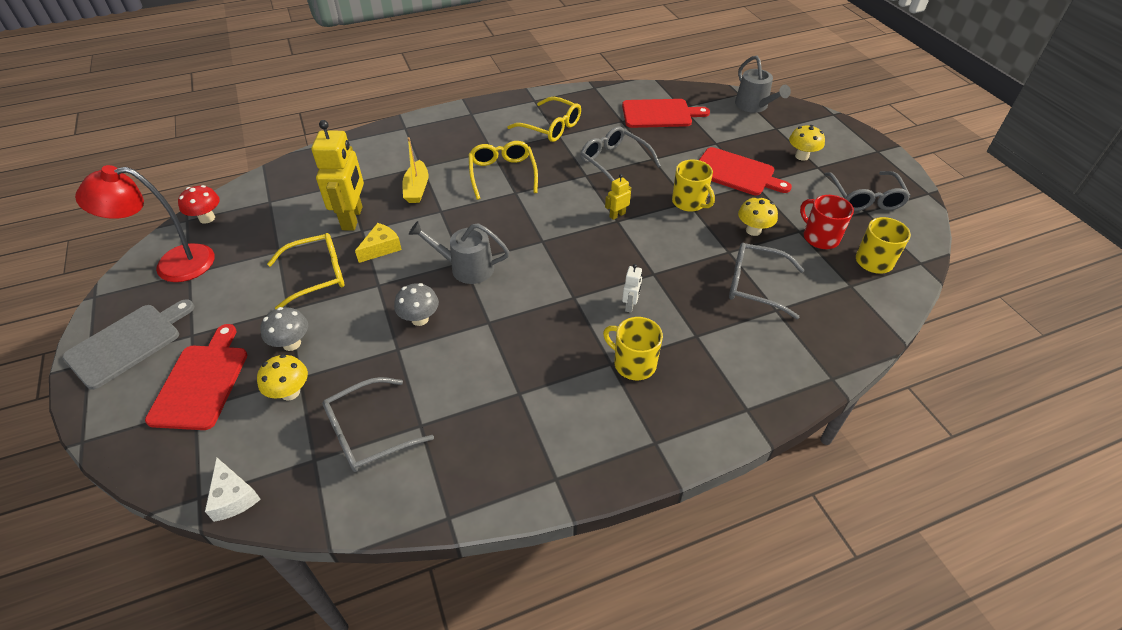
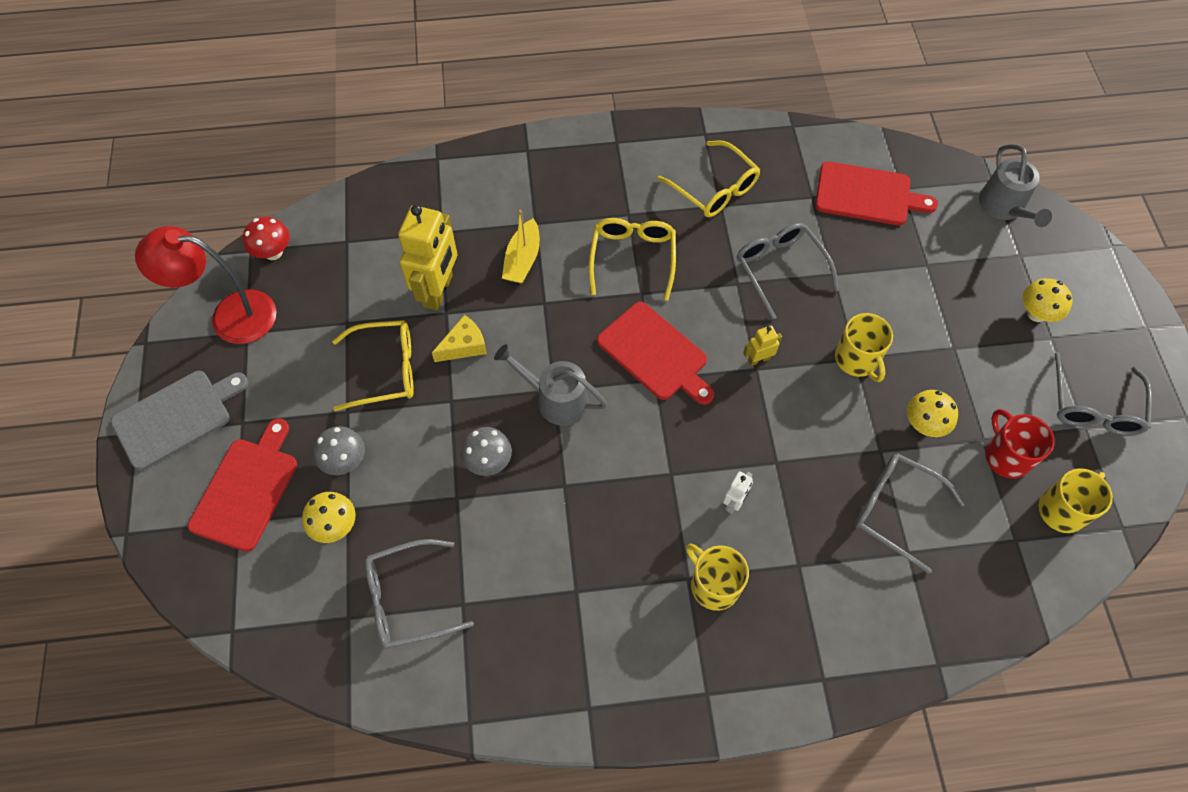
camera: 15 degrees right, 15 degrees up
(233, 497) = (265, 640): white cheese -> none
(736, 173) = (936, 323): red cutting board -> red cutting board (655, 354)

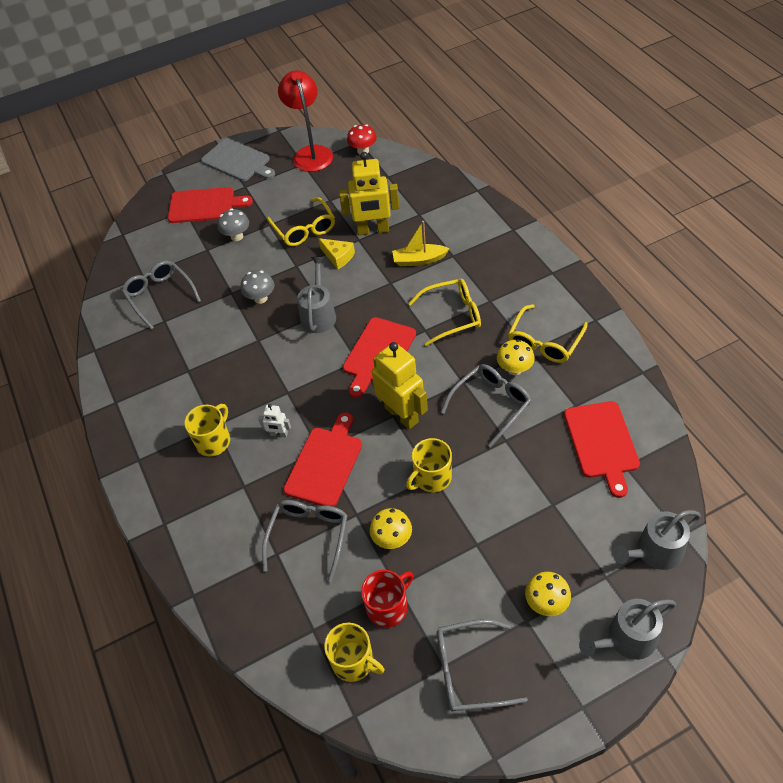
camera: 75 degrees right, 10 degrees down
(335, 526) = (195, 249): yellow mushroom -> yellow mushroom (514, 369)
(758, 359) = (402, 414): yellow robot -> yellow robot, size x2.21
(798, 462) = (325, 463): none -> red cutting board
(1088, 266) = (626, 639): none -> grey watering can

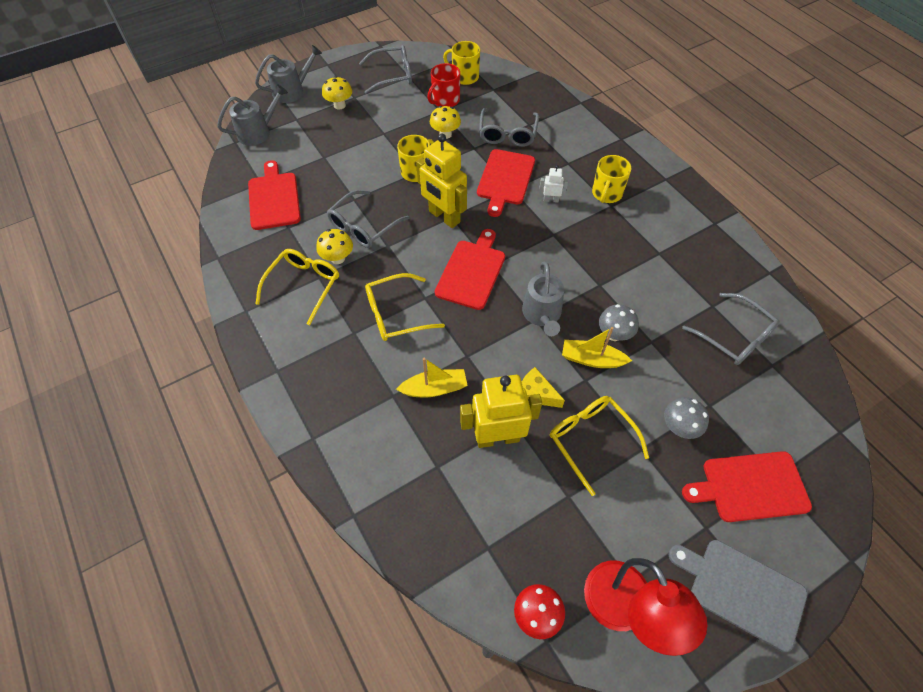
camera: 170 degrees right, 5 degrees up
(286, 280) = (591, 359): none -> yellow boat

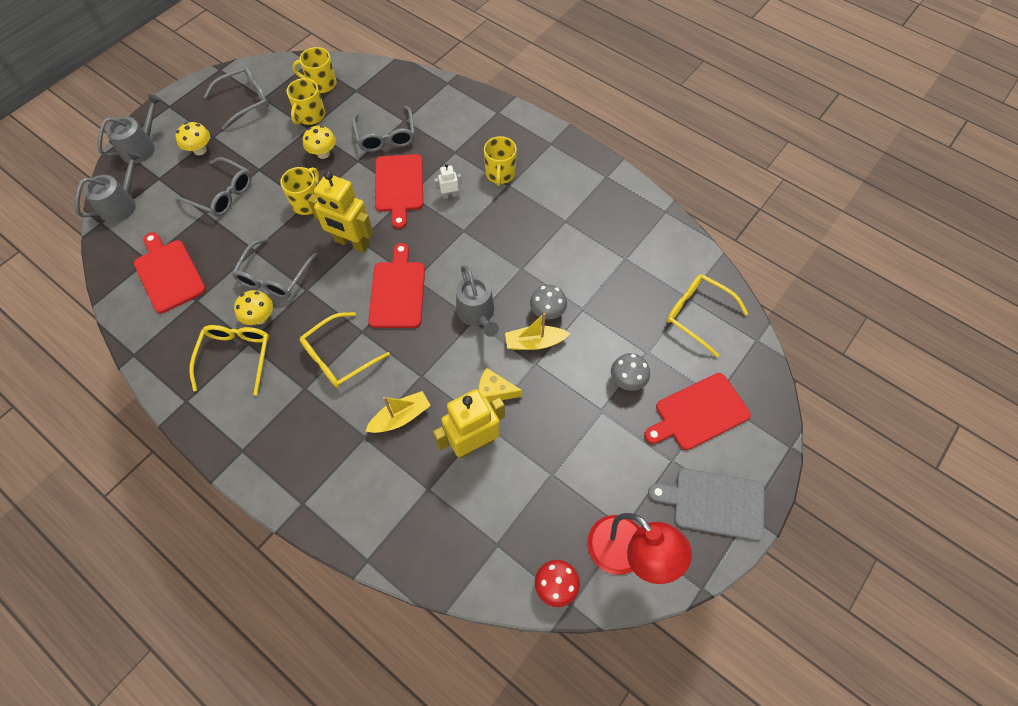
camera: 20 degrees left, 5 degrees up
(445, 100) = (310, 116): red mug -> yellow mug
(591, 440) = (556, 418): yellow glasses -> yellow glasses (698, 315)
(734, 336) = (651, 281): grey glasses -> grey glasses (222, 194)

